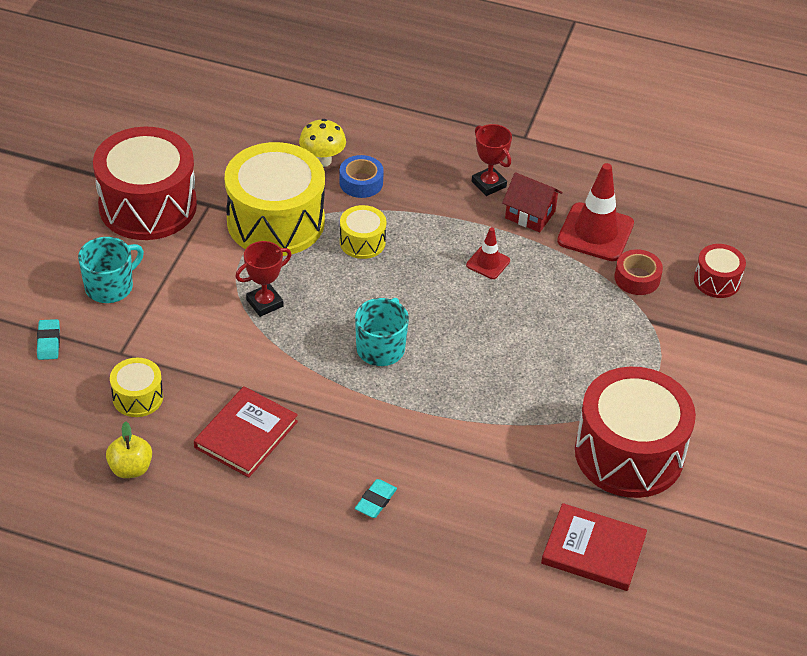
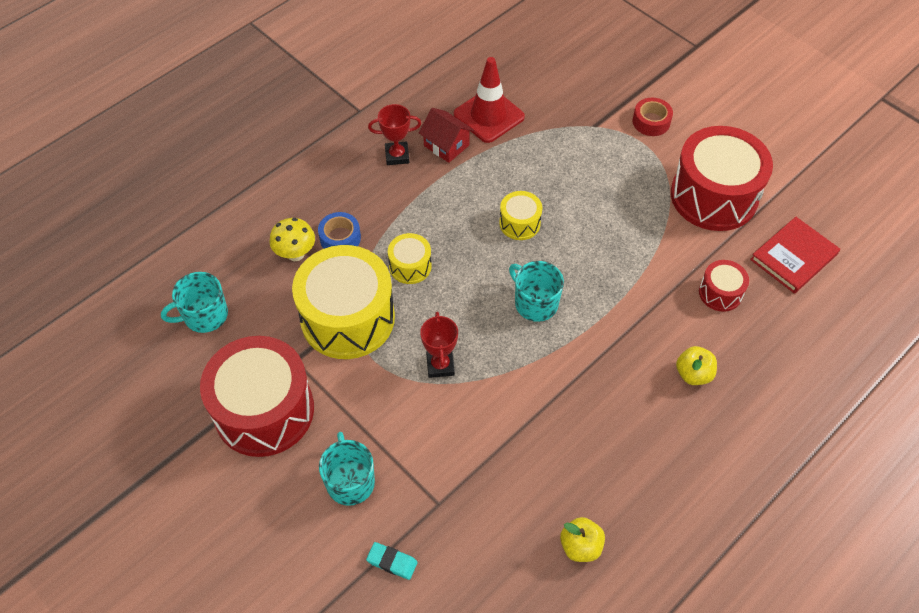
camera: 60 degrees left, 10 degrees up
(138, 397) = (499, 509): yellow drum -> yellow drum (519, 223)
(219, 131) = (204, 315): none -> turquoise mug
(246, 434) = (582, 439): red book -> none
(375, 501) = (693, 374): turquoise eraser -> yellow apple
(488, 263) = (482, 194): red traffic cone -> none
(530, 215) = (446, 145): red house -> red house turned 75 degrees clockwise
(637, 278) = (549, 114): red tape -> red tape (651, 122)
(717, 281) = (576, 72): red drum -> red drum (720, 293)

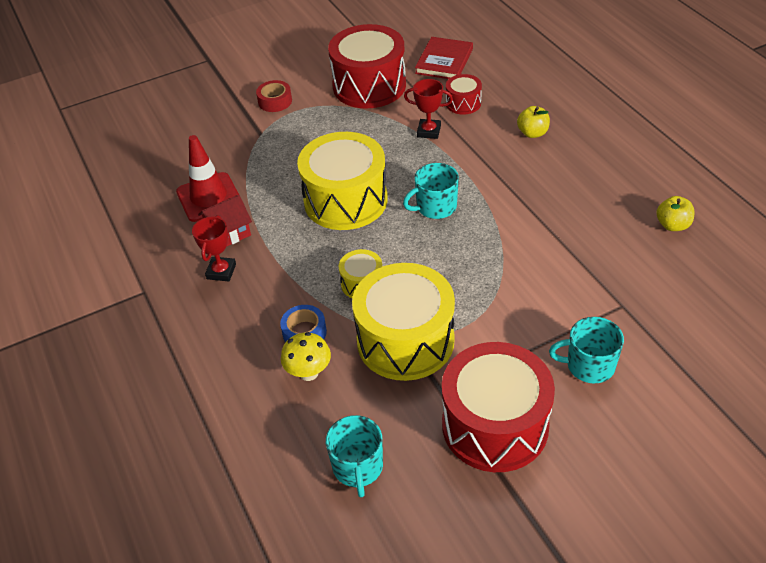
camera: 70 degrees left, 10 degrees down
(392, 562) = (674, 347): turquoise eraser -> none
(440, 365) = (481, 280): red trophy -> red trophy (429, 131)
(519, 223) = (345, 200): yellow drum -> yellow drum, size x2.14
(793, 257) = (444, 61): red book -> red book turned 45 degrees clockwise

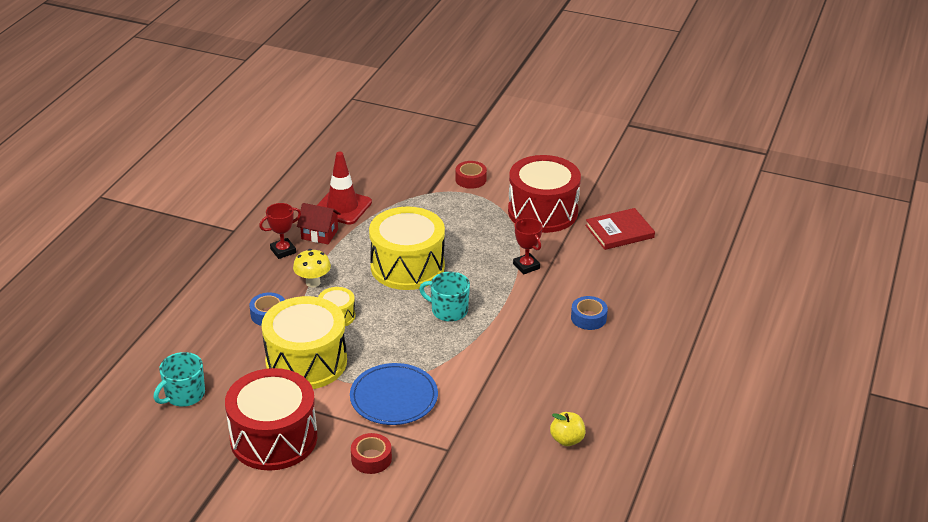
camera: 45 degrees right, 10 degrees down
(309, 373) = (237, 334): yellow mushroom -> yellow mushroom (313, 282)
(463, 103) = (580, 266): red drum -> none
(518, 304) = (394, 397): none -> blue plate
(532, 133) = (588, 318): yellow apple -> blue tape
(589, 365) = (371, 458): turquoise mug -> red tape

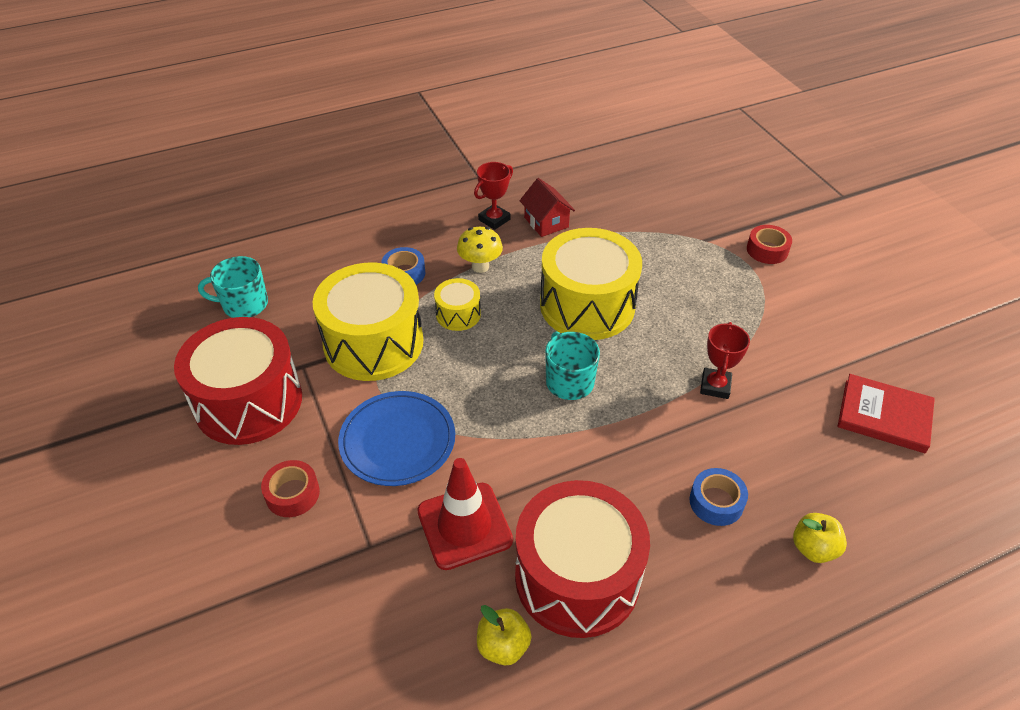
camera: 45 degrees right, 10 degrees up
(283, 251) = (494, 220): red trophy -> red trophy turned 60 degrees counterclockwise
(342, 207) = (600, 208): red traffic cone -> red traffic cone (464, 526)
(542, 211) = (810, 333): red drum -> red drum (577, 577)
(651, 309) = (813, 548): none -> yellow apple

